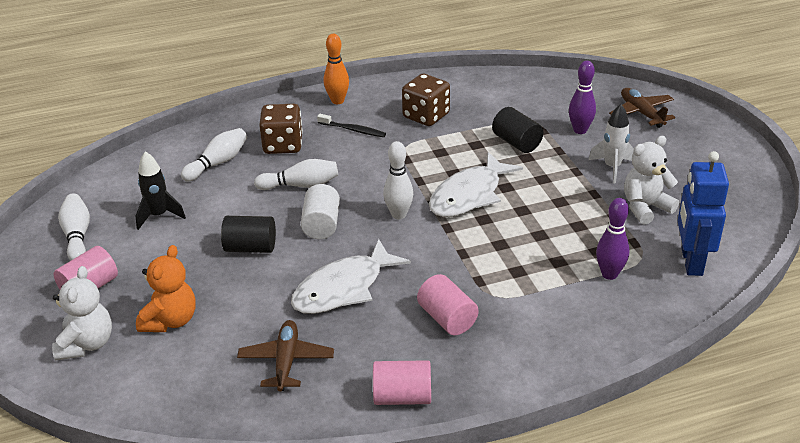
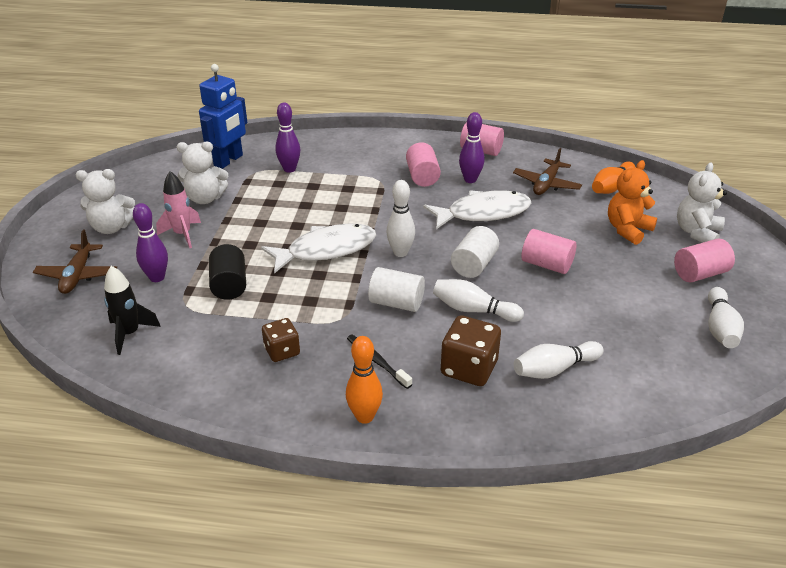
camera: 155 degrees left, 0 degrees up
(159, 216) = (631, 323): black rocket -> black rocket (130, 334)
(199, 387) = (611, 187): none -> orange bowling pin
(250, 247) = (546, 265): black cylinder -> pink cylinder
(368, 171) = (396, 303): none -> white cylinder
(386, 334) = (470, 180): none -> purple bowling pin
(426, 116) = (282, 351): brown dice -> brown dice, size x0.64
(612, 167) = (182, 234): white rocket -> pink rocket
(681, 153) = (111, 227): none -> white teddy bear

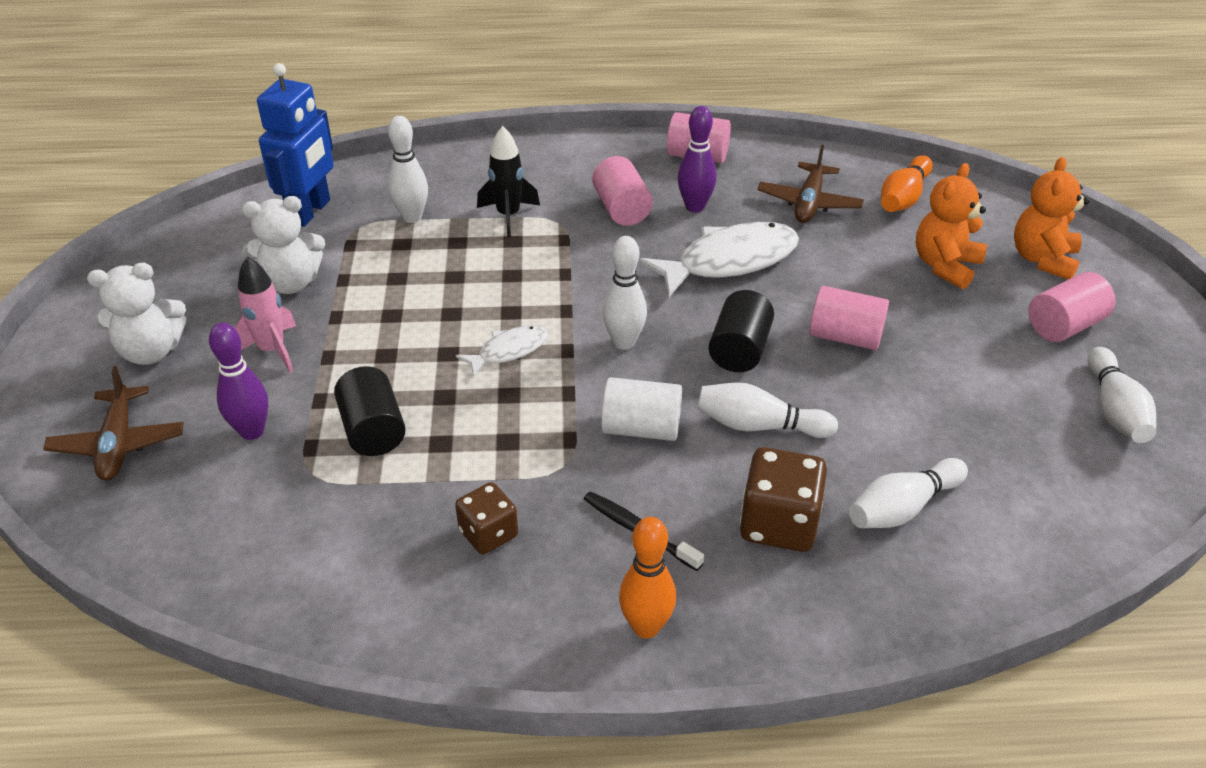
camera: 10 degrees left, 5 degrees up
(130, 334) = (236, 536): black rocket -> black rocket (508, 216)
(289, 169) = (412, 217): purple bowling pin -> white bowling pin
(326, 250) = (508, 351): white fish -> white fish, size x0.53
(474, 265) = (739, 350): white cylinder -> black cylinder
(697, 232) = (1043, 259): white teddy bear -> orange teddy bear

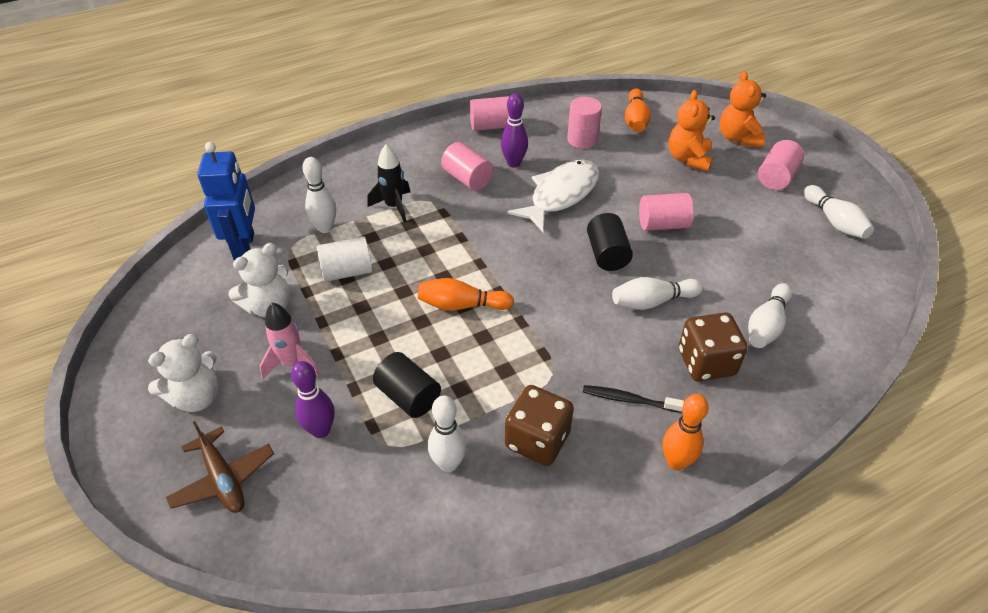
camera: 25 degrees left, 5 degrees up
(488, 533) = (537, 440): brown dice -> brown dice, size x1.56
(508, 351) = (462, 305): white fish -> orange bowling pin
(624, 342) = (532, 273): white bowling pin -> white bowling pin (448, 463)
(641, 428) = (583, 329): white cylinder -> white cylinder (347, 271)
(809, 203) = (582, 139): brown plane -> pink cylinder

